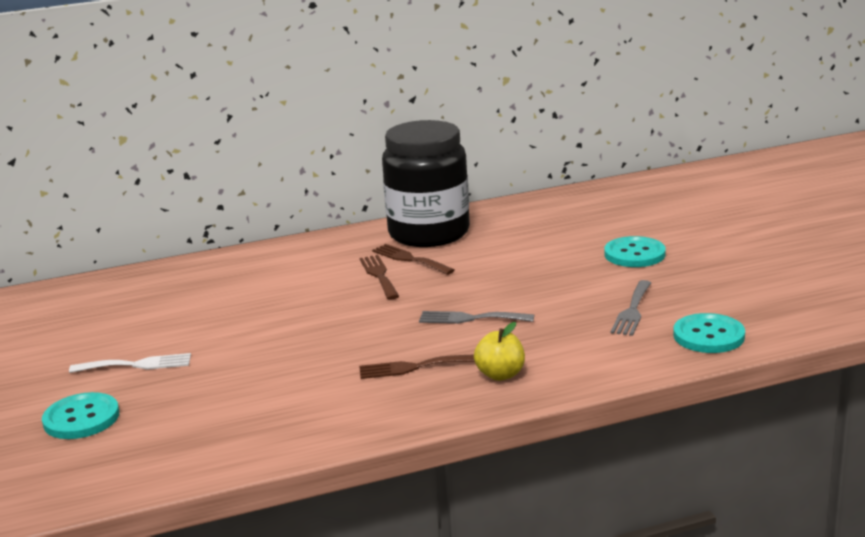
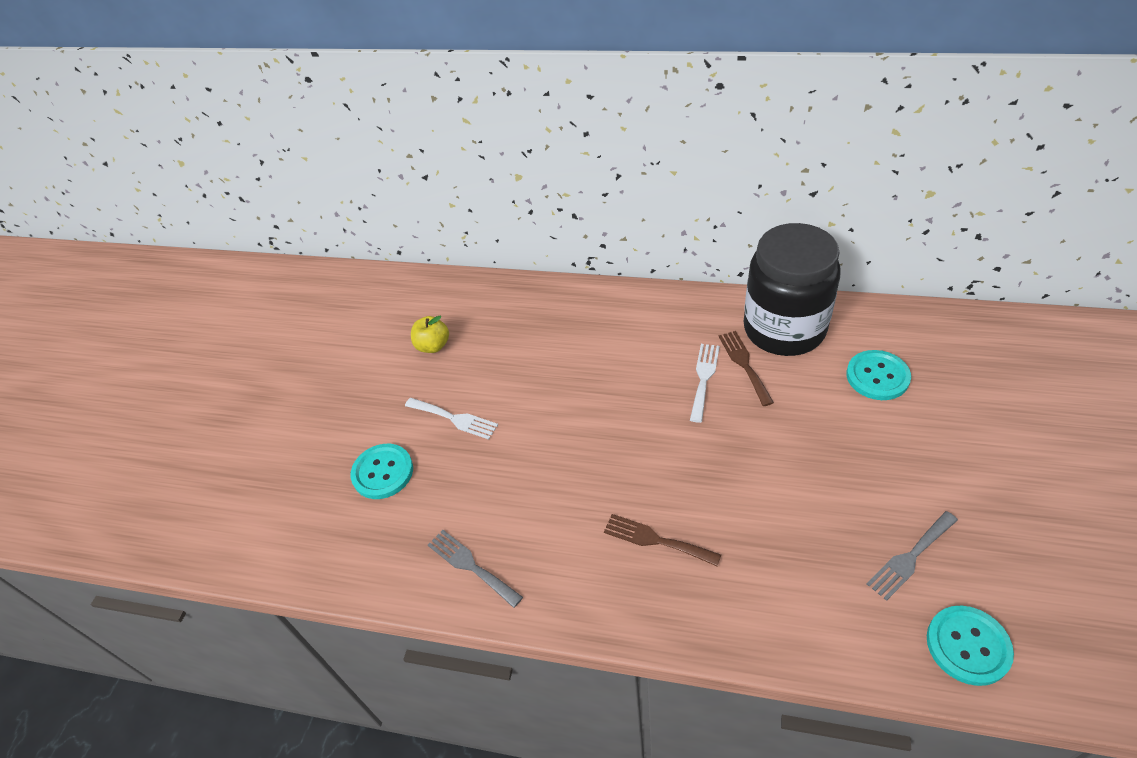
camera: 35 degrees right, 25 degrees up
(379, 275) = (704, 378): brown fork -> white fork
(470, 318) = (746, 488): grey fork -> grey fork (471, 566)
(500, 375) = (723, 595): yellow apple -> yellow apple (433, 346)
(634, 254) = (970, 457): turquoise button -> turquoise button (877, 376)

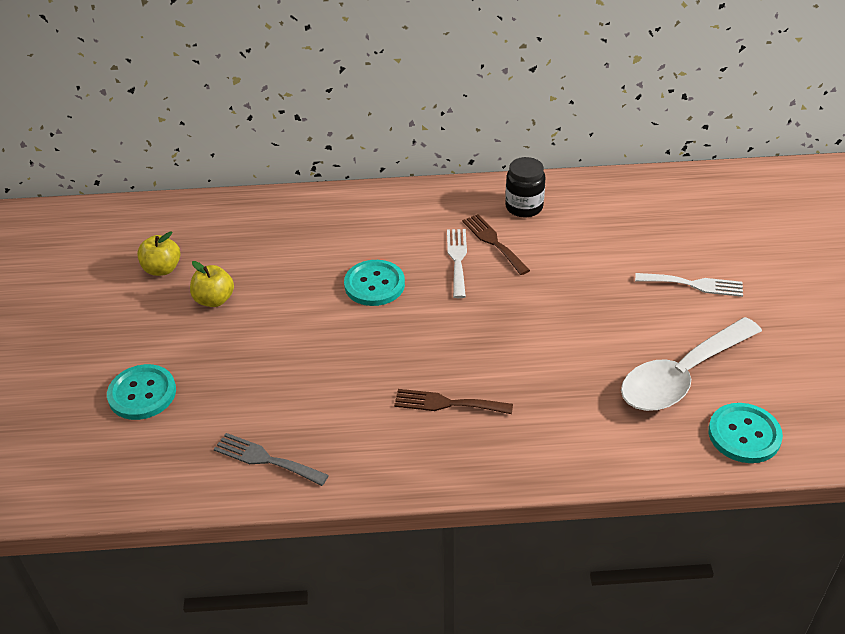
camera: 20 degrees left, 5 degrees down
(454, 419) = (207, 332): white fork -> white fork (694, 284)
(469, 385) = (214, 300): none -> yellow apple
(784, 329) = (524, 207): black jar -> black jar, size x0.47
(877, 376) = (619, 235): turquoise button -> turquoise button (374, 284)
(910, 557) = (681, 376): grey fork -> white spoon

